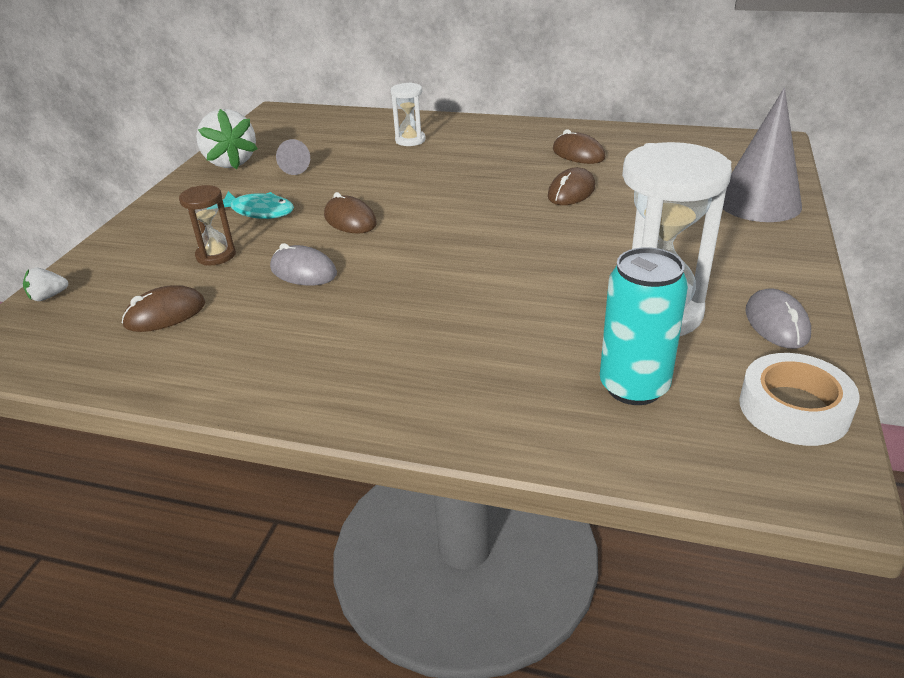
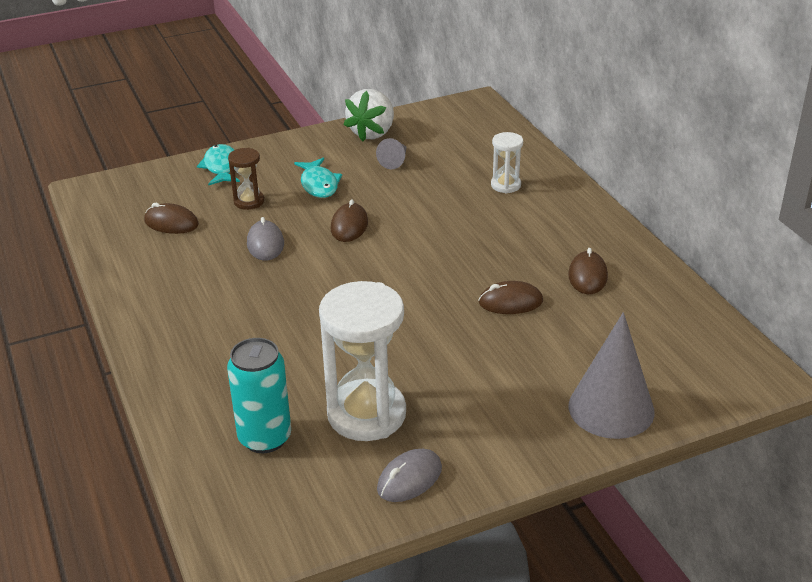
camera: 50 degrees right, 0 degrees up
(48, 297) = (149, 175): white strawberry -> none
(126, 250) = (221, 167): none -> turquoise fish
(793, 408) = (304, 518): white tape -> none

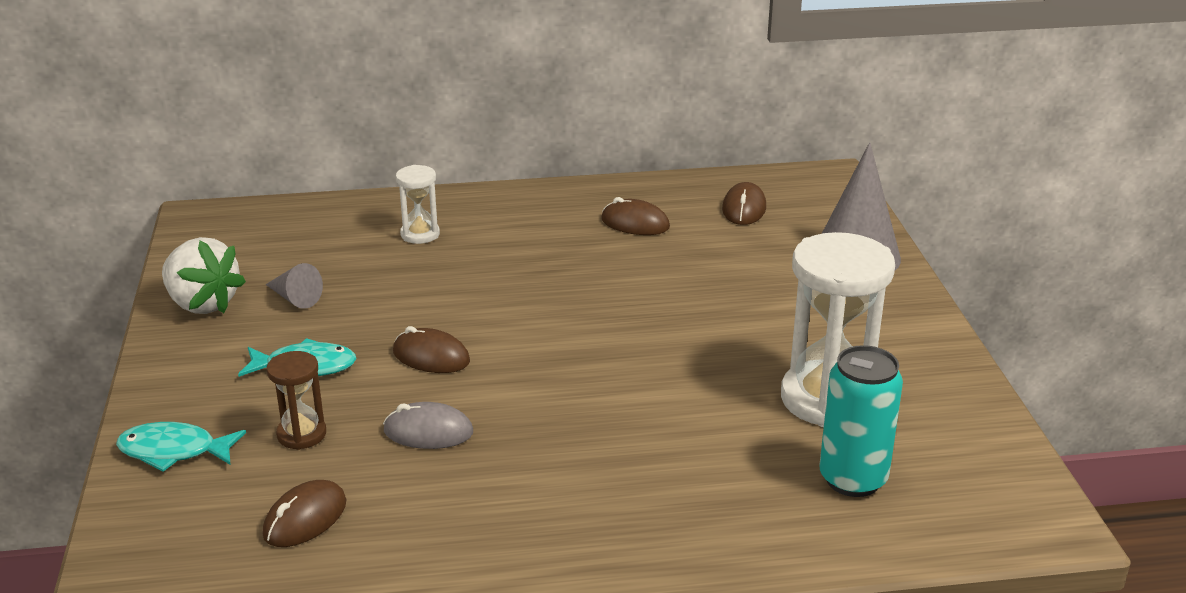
camera: 75 degrees left, 5 degrees down
(409, 479) = (940, 387): grey mouse -> none
(510, 302) = (659, 275): brown mouse -> brown mouse (744, 209)

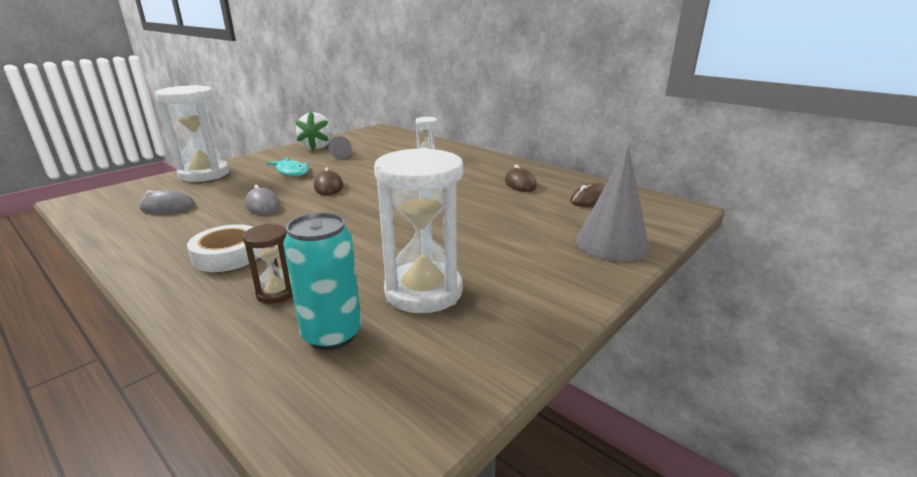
camera: 50 degrees right, 5 degrees down
(174, 451) = (204, 174): turquoise fish -> white hourglass
(301, 434) = (237, 187): brown hourglass -> brown hourglass (276, 293)
(305, 518) = (168, 207): brown mouse -> grey mouse
(577, 500) = (228, 255): none -> white tape

